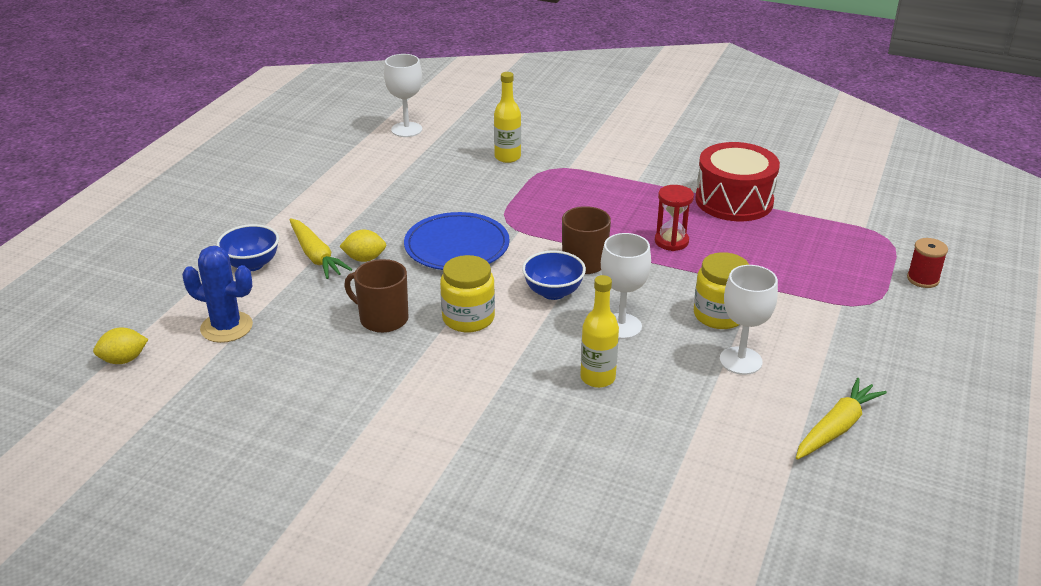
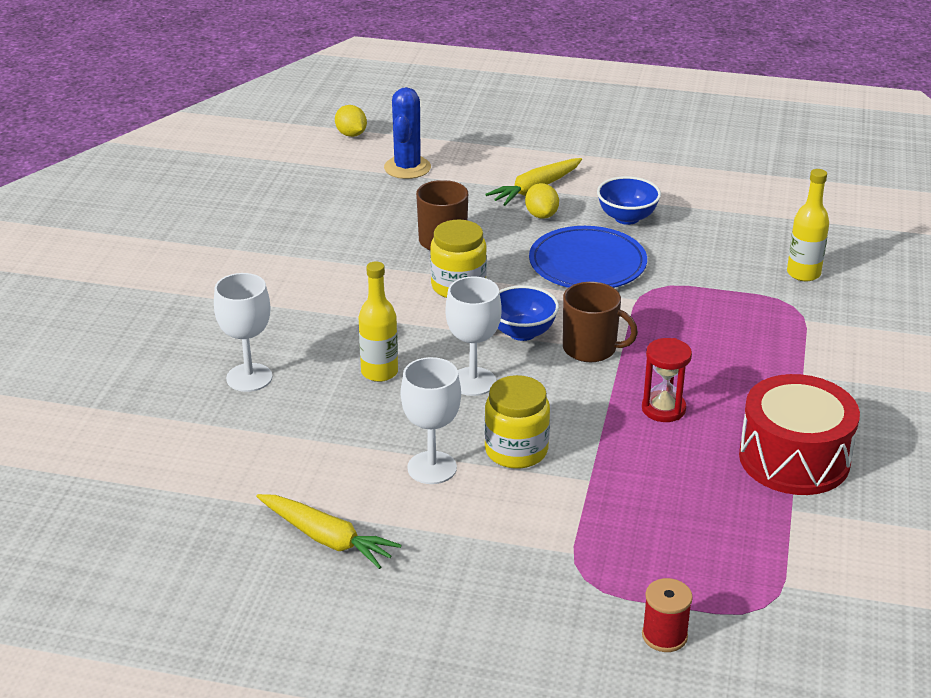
camera: 80 degrees right, 0 degrees up
(252, 264) = (508, 160): blue bowl -> blue bowl (627, 218)
(406, 129) = (827, 199): white goblet -> white goblet (249, 377)

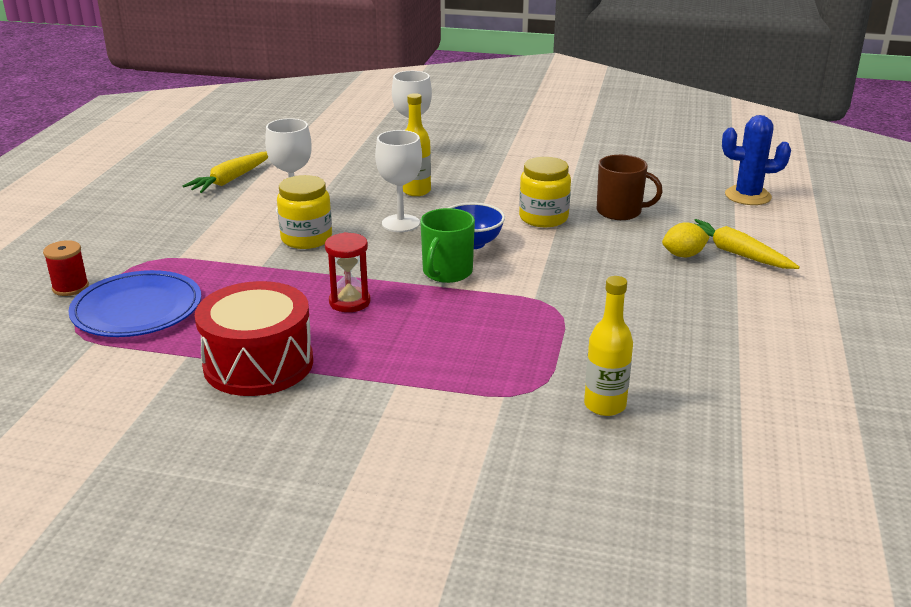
camera: 90 degrees right, 5 degrees down
(351, 134) = (799, 173): yellow lemon -> none
(587, 263) = (595, 275): blue plate -> blue plate (137, 309)
(591, 348) = (447, 272): brown mug -> green mug
(627, 218) = (696, 300): blue bowl -> none

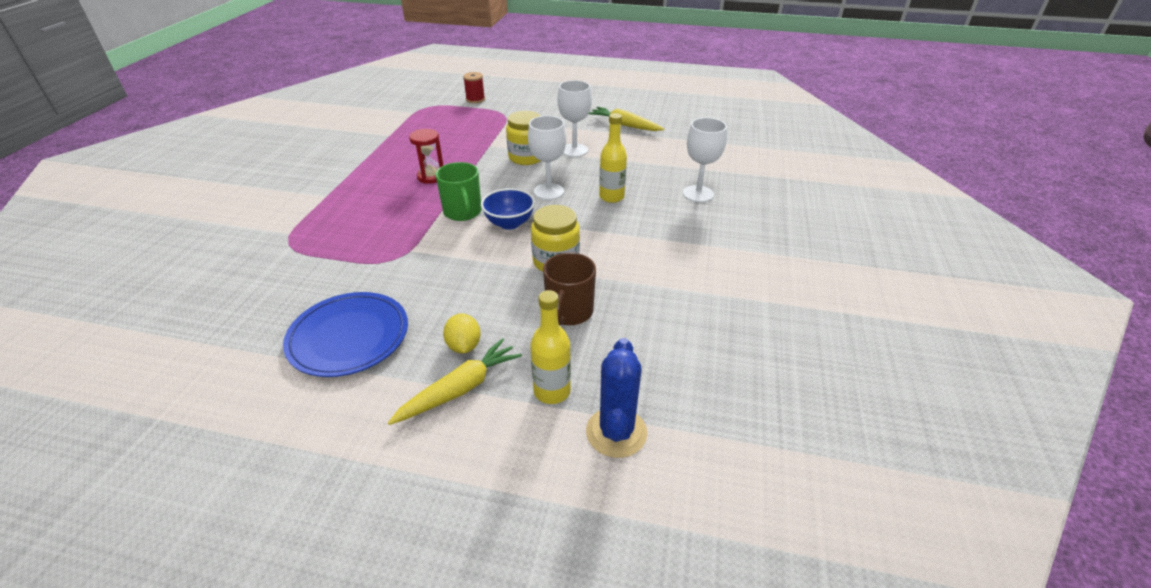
camera: 90 degrees right, 10 degrees up
(137, 309) = (445, 118): blue plate -> blue plate (349, 337)
(258, 364) = (371, 154): red drum -> none
(447, 272) = (462, 212): green mug -> green mug turned 135 degrees counterclockwise
(605, 405) = (251, 274): yellow bottle -> yellow bottle (552, 391)

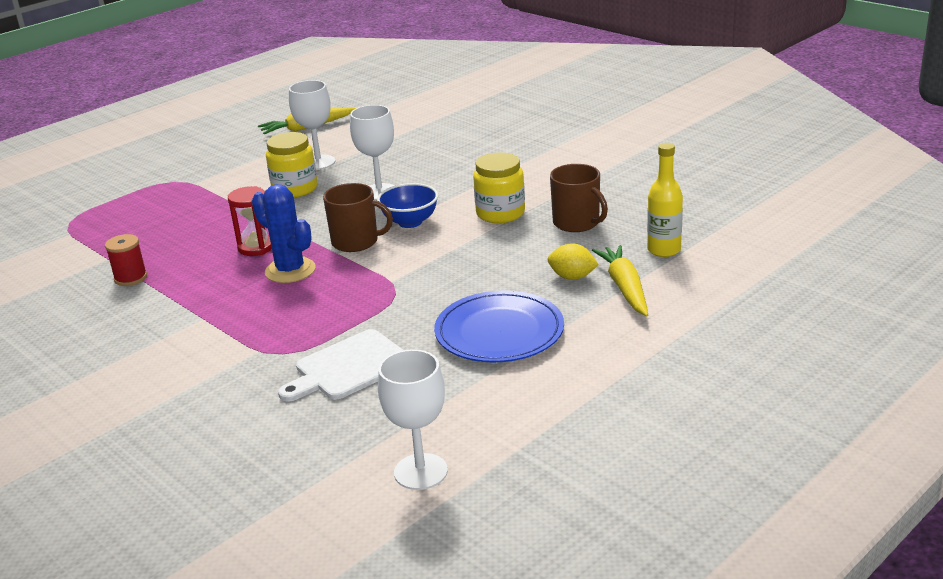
camera: 55 degrees left, 10 degrees down
(274, 280) = (349, 367): none -> white cutting board
(462, 212) = (356, 242): green mug -> brown mug
(475, 99) = (104, 190): red spool -> red spool (130, 278)
(611, 197) = (431, 166): yellow bottle -> none
(616, 432) = (727, 235): blue cactus -> blue cactus (290, 270)
(698, 194) = (477, 130): white goblet -> white goblet (420, 472)

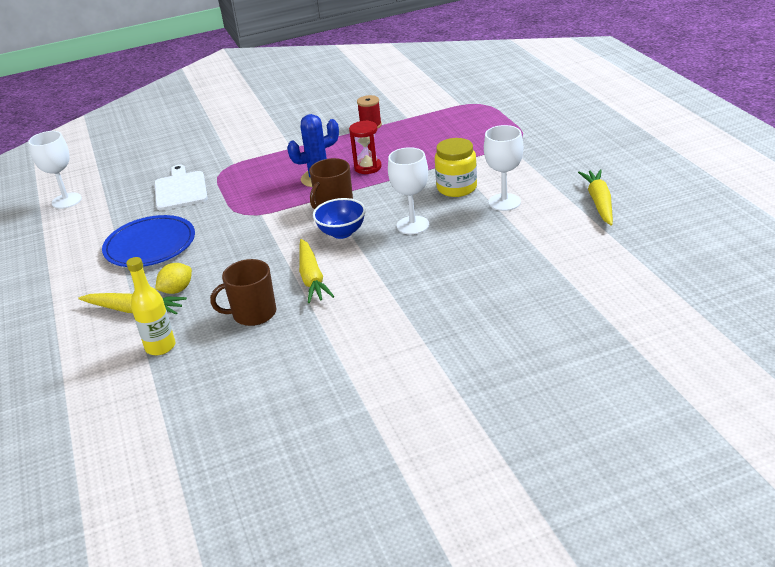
camera: 115 degrees right, 5 degrees up
(500, 213) = (312, 278): yellow jar -> yellow carrot

